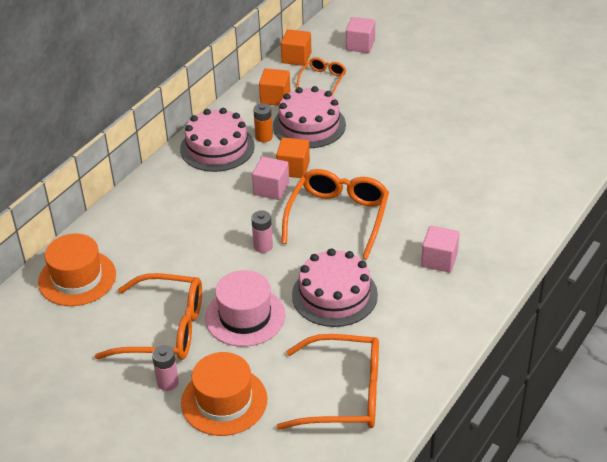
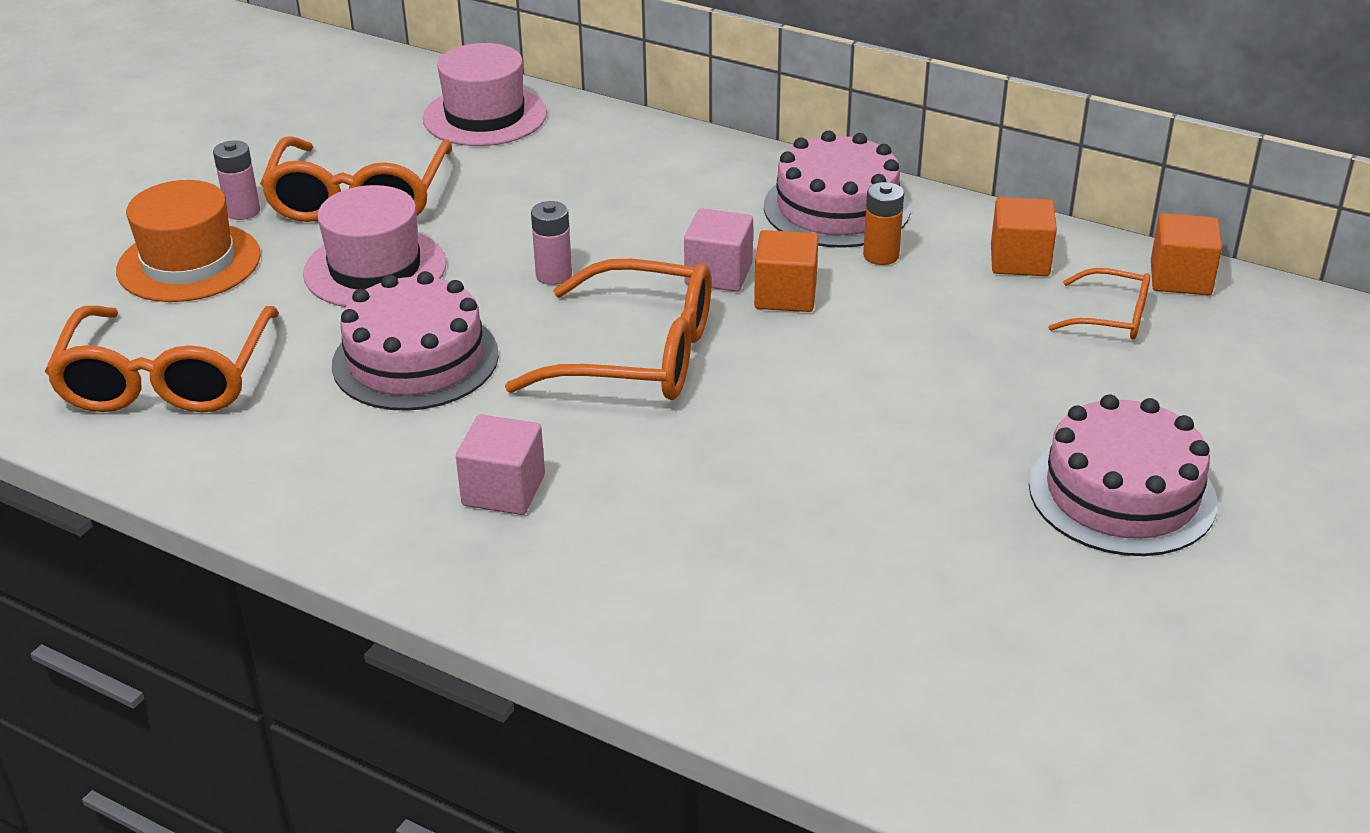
camera: 85 degrees right, 5 degrees down
(77, 278) = (485, 116): orange hat -> pink hat
(309, 125) = (935, 307): pink cake -> pink cake (1122, 493)
(360, 45) = (1276, 363): pink cube -> none

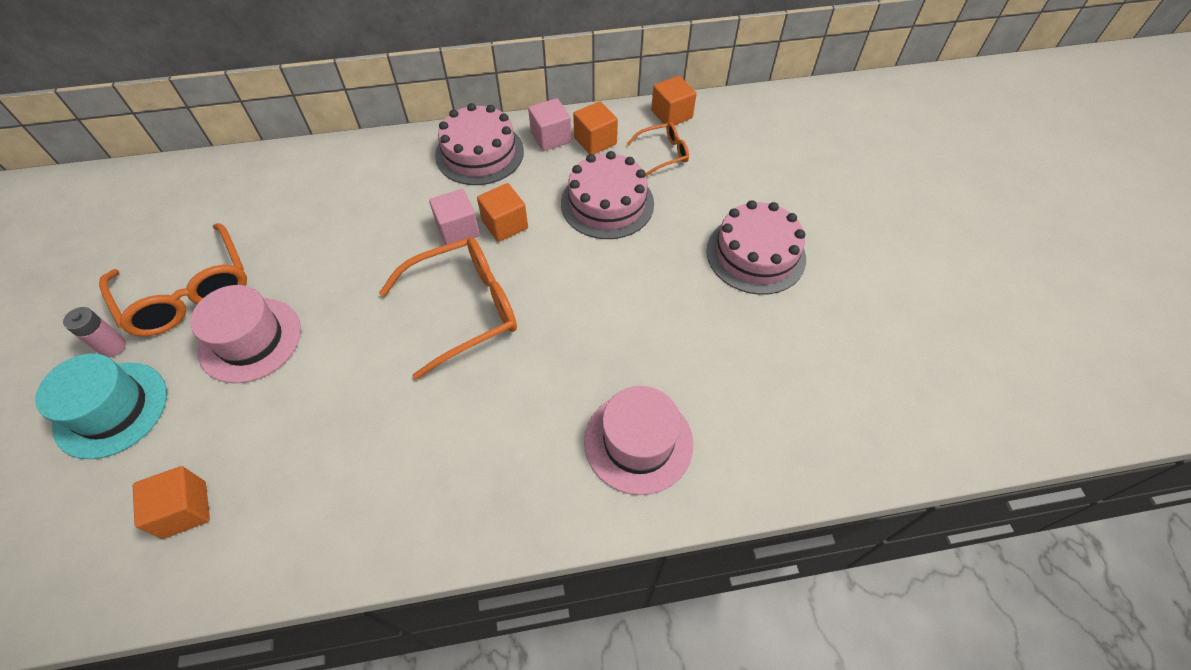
camera: 40 degrees left, 20 degrees up
(167, 379) = (184, 509): orange glasses -> orange cube
(189, 263) = (111, 409): orange hat -> turquoise hat
(415, 359) = (339, 390): pink cake -> pink cake (607, 203)
(485, 116) = (216, 189): pink hat -> pink hat (638, 442)
(503, 490) = (476, 447): pink cube -> pink cube (551, 137)
(554, 275) = (367, 282): pink battery -> none
(881, 255) = (529, 173): orange battery -> none

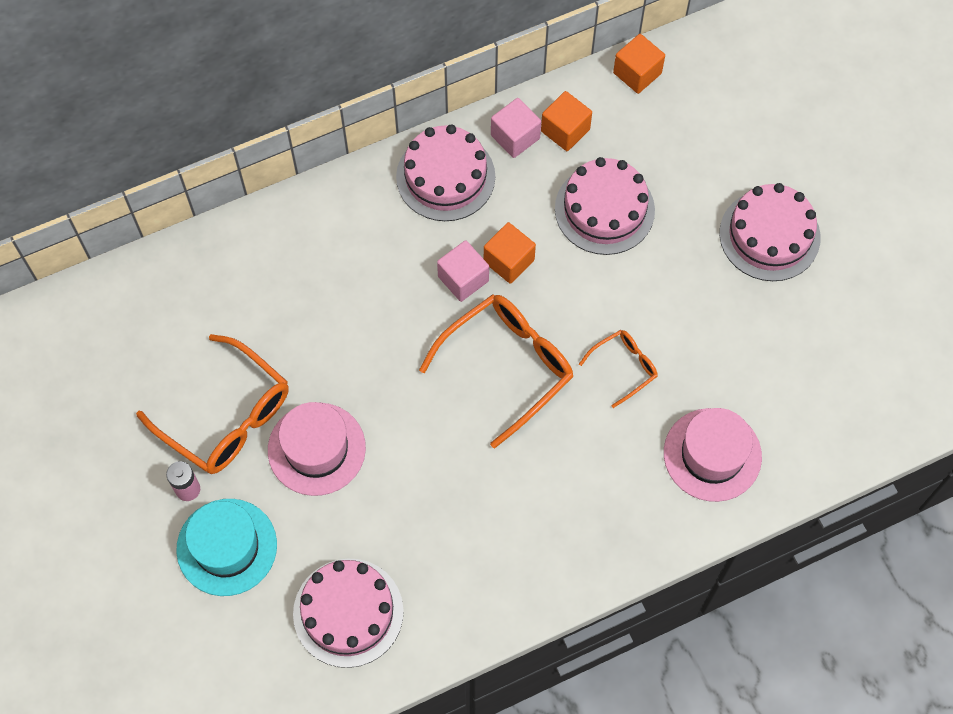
camera: 15 degrees left, 10 degrees up
(184, 509) = (348, 612): orange cube -> pink cake
(663, 153) = (644, 130): orange glasses -> orange glasses (624, 367)

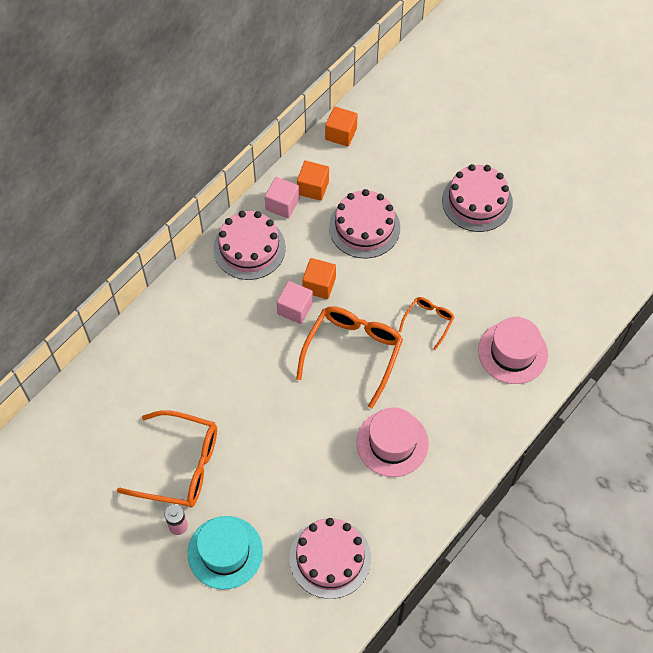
camera: 25 degrees left, 5 degrees down
(316, 449) = (253, 460): pink hat -> pink hat (392, 443)

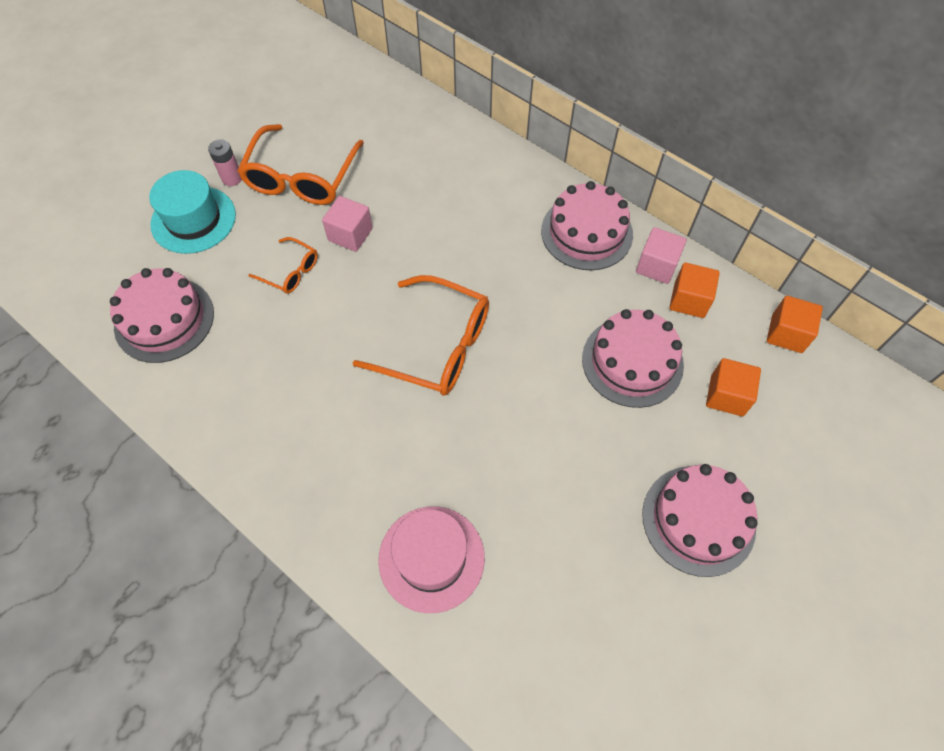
camera: 90 degrees right, 0 degrees up
(295, 309) = (500, 281): pink cube -> pink cube (350, 234)
(319, 285) = (537, 307): orange cube -> orange cube (726, 395)
(392, 443) = (303, 390): pink hat -> none
(428, 321) = (484, 441): orange glasses -> orange glasses (291, 272)

